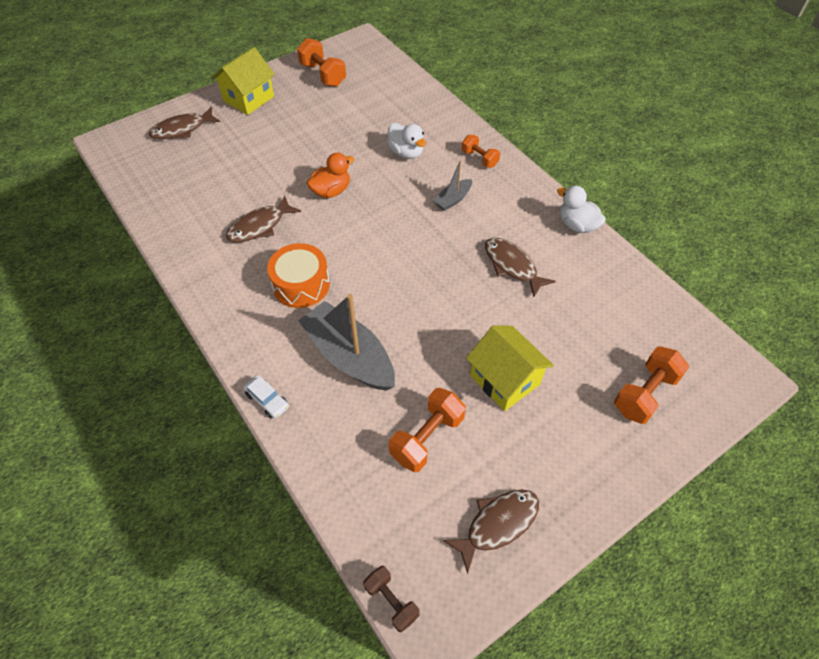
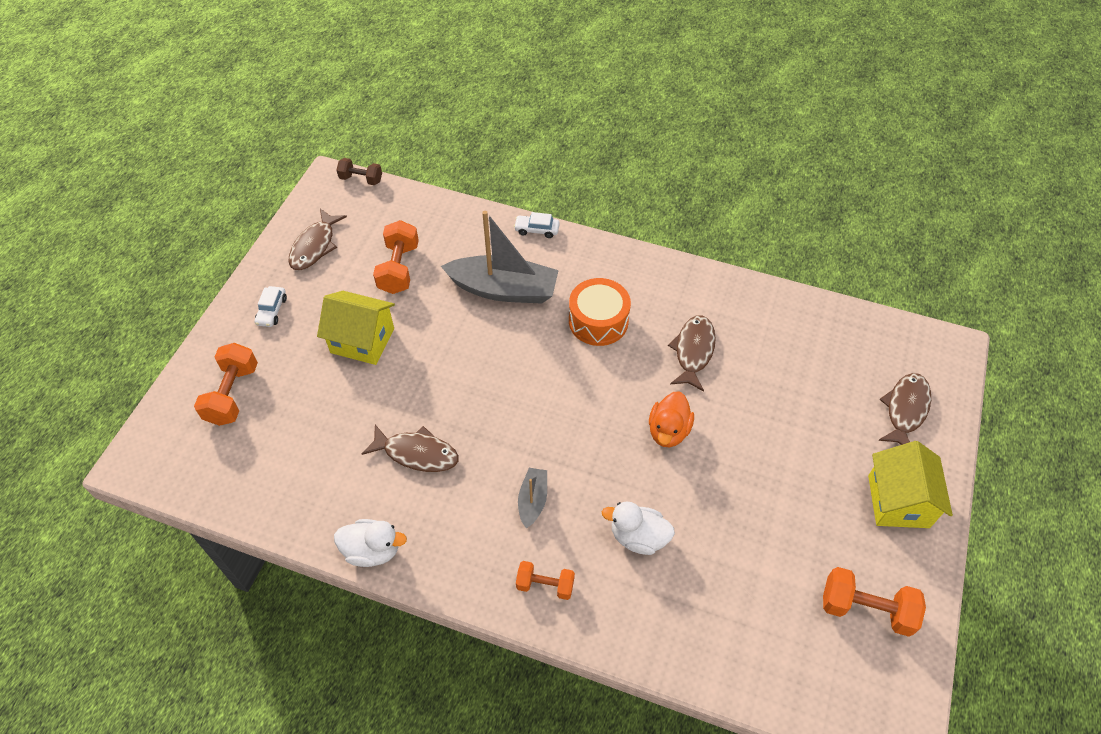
camera: 145 degrees right, 0 degrees up
(577, 464) = (272, 311): none -> white car

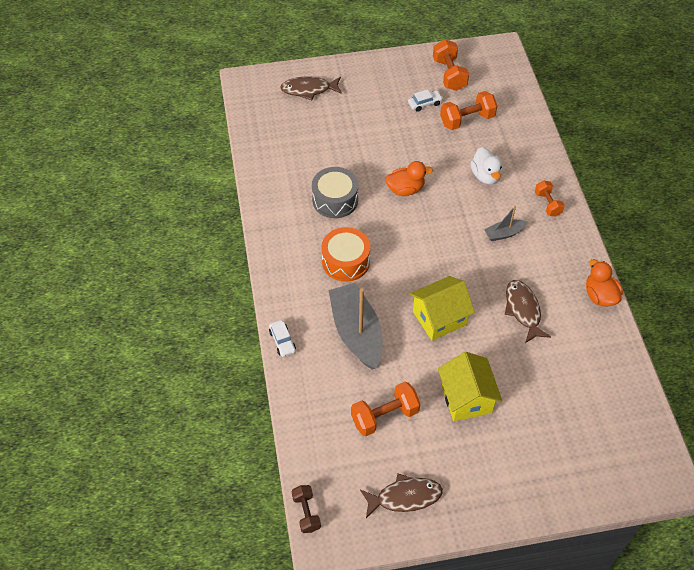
camera: 120 degrees left, 0 degrees up
(232, 394) = (572, 454): orange dumbbell -> orange dumbbell (467, 120)
(272, 311) = (487, 482): white car -> white car (424, 103)
(372, 550) = (600, 296): white duck -> orange duck
(693, 351) = (335, 200): brown fish -> grey drum
(898, 501) = (375, 78): yellow house -> yellow house (439, 318)

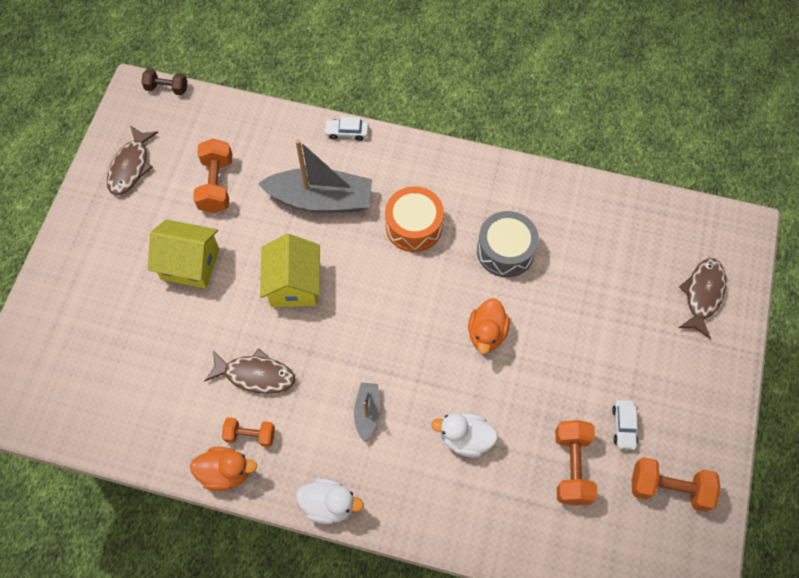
camera: 115 degrees right, 10 degrees up
(547, 204) = (385, 491): orange dumbbell -> orange dumbbell (250, 435)
(577, 229) = (329, 505): none -> white duck

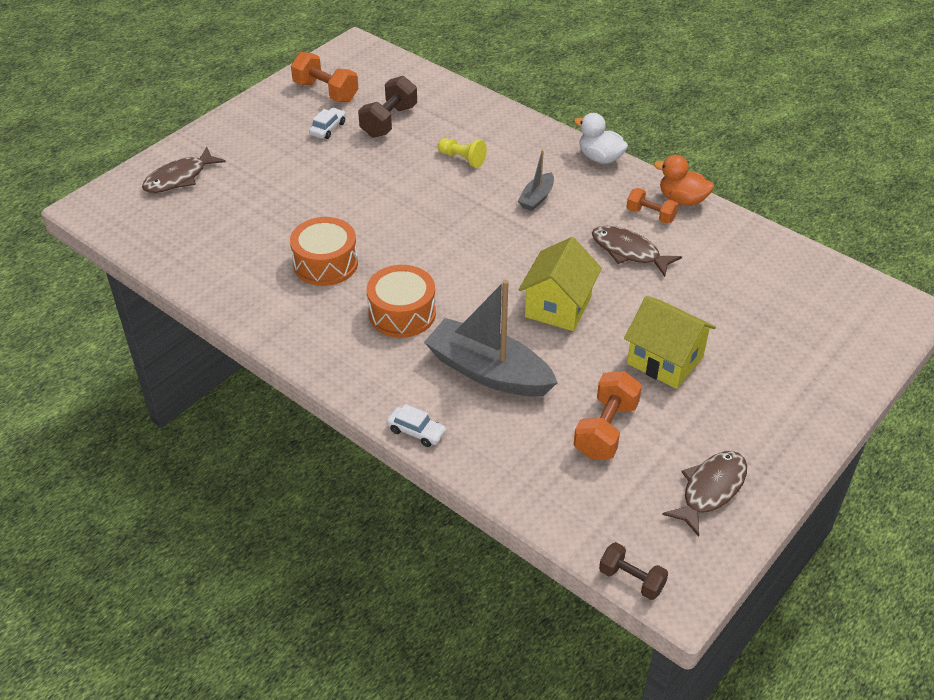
camera: 155 degrees left, 20 degrees down
(465, 439) = (462, 159): white duck -> yellow pawn
(486, 333) = (393, 213): orange duck -> none
(505, 251) = (325, 263): grey drum -> orange drum
(572, 467) = (389, 121): orange dumbbell -> brown dumbbell

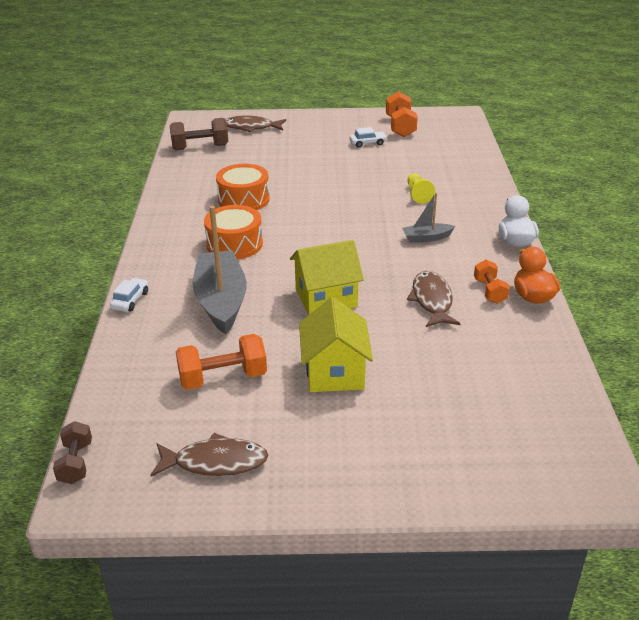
camera: 50 degrees right, 10 degrees down
(389, 121) = (409, 156): brown dumbbell -> brown dumbbell (200, 147)
(416, 431) = (130, 300): white car -> white car turned 150 degrees counterclockwise

